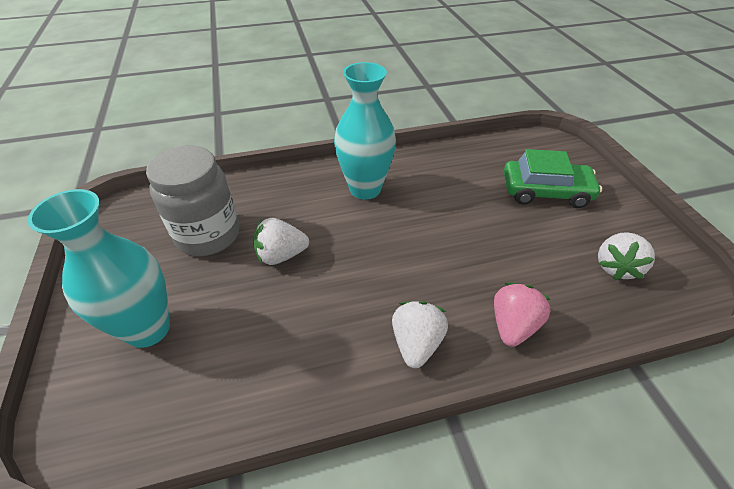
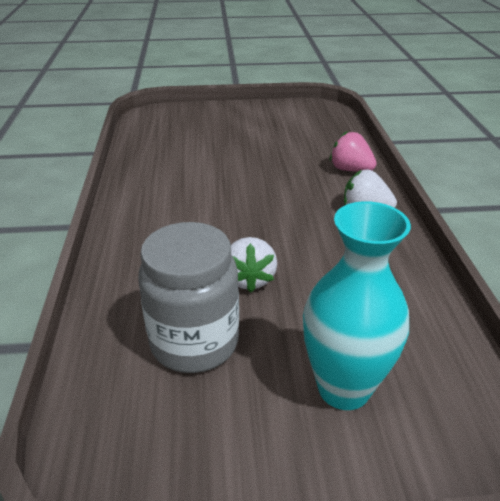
camera: 80 degrees left, 10 degrees down
(365, 189) = (165, 215): turquoise vase -> none
(545, 192) = (215, 130): green car -> none
(616, 267) = (303, 124): white strawberry -> none

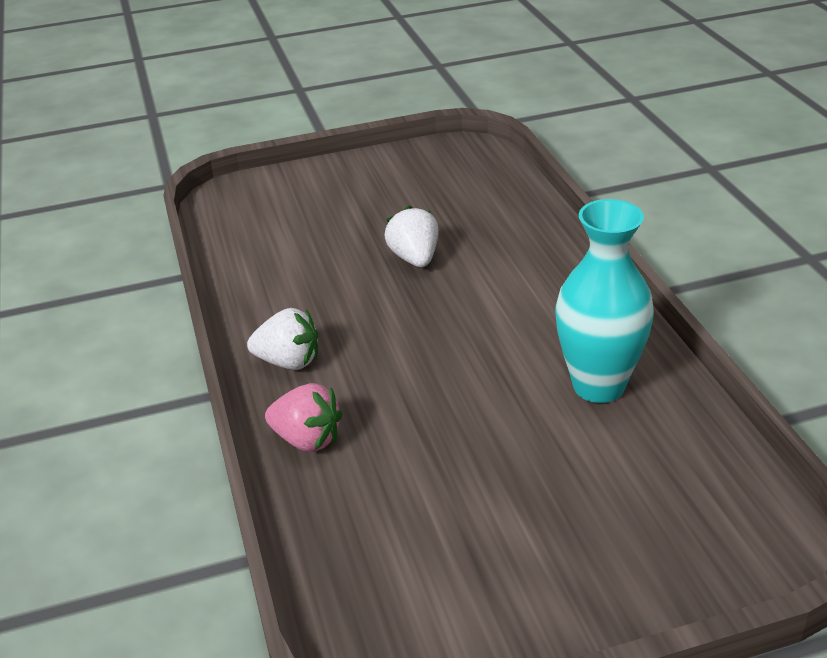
camera: 170 degrees right, 0 degrees up
(194, 342) = (442, 207): grey jar -> none
(343, 388) = (317, 202): turquoise vase -> turquoise vase (598, 386)

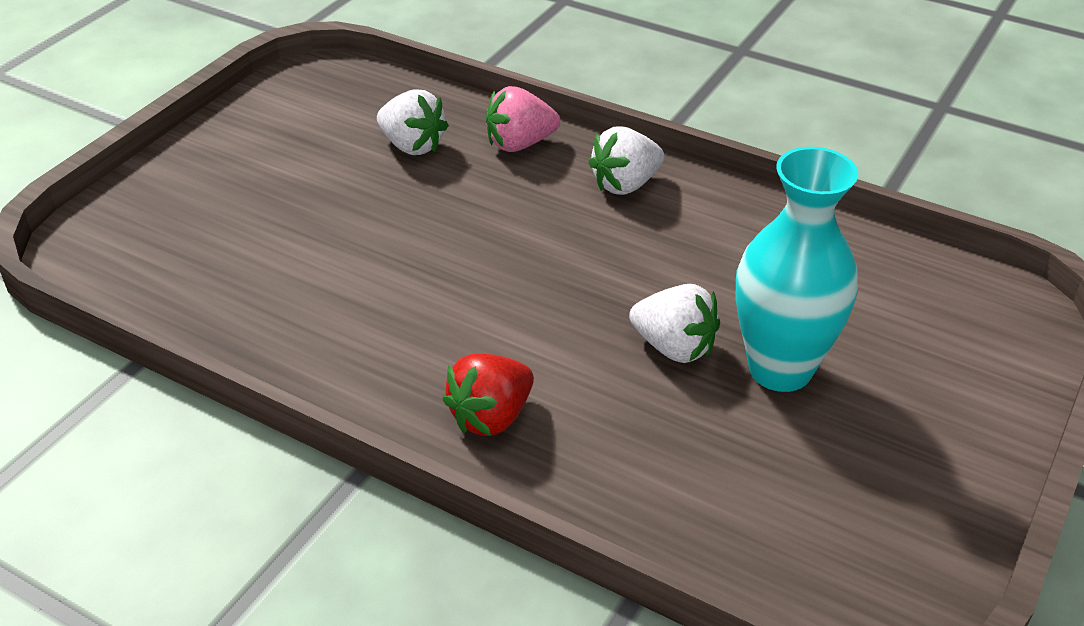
camera: 135 degrees right, 5 degrees up
(390, 490) = (412, 146): none -> white strawberry
(556, 274) = (491, 417): none -> red strawberry
(598, 386) = (321, 304): turquoise vase -> turquoise vase (780, 369)

